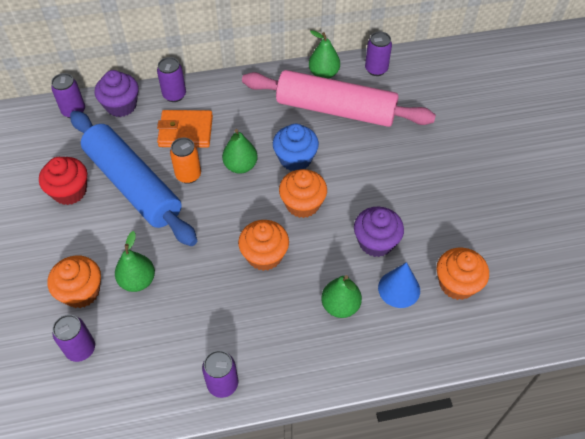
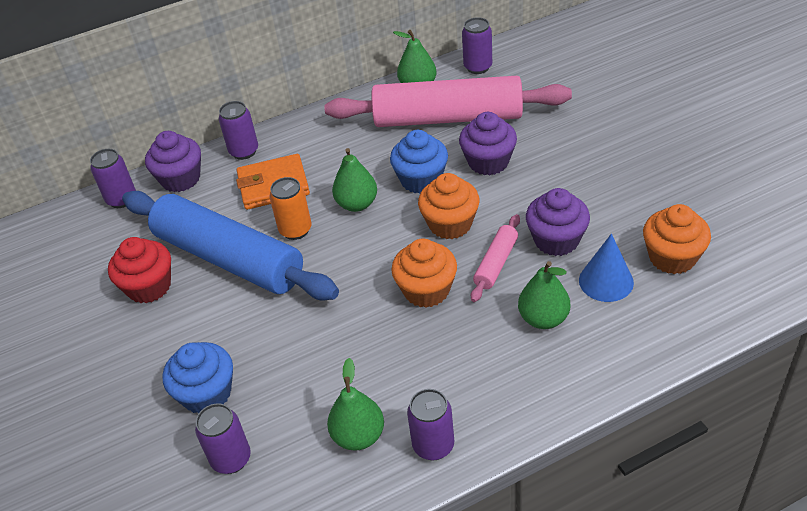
camera: 10 degrees left, 10 degrees down
(81, 292) = (207, 393): orange cupcake -> blue cupcake
(138, 281) = (276, 361): green pear -> green pear (358, 436)
(323, 248) = (496, 263): none -> pink rolling pin
(351, 158) = (488, 162): none -> purple cupcake

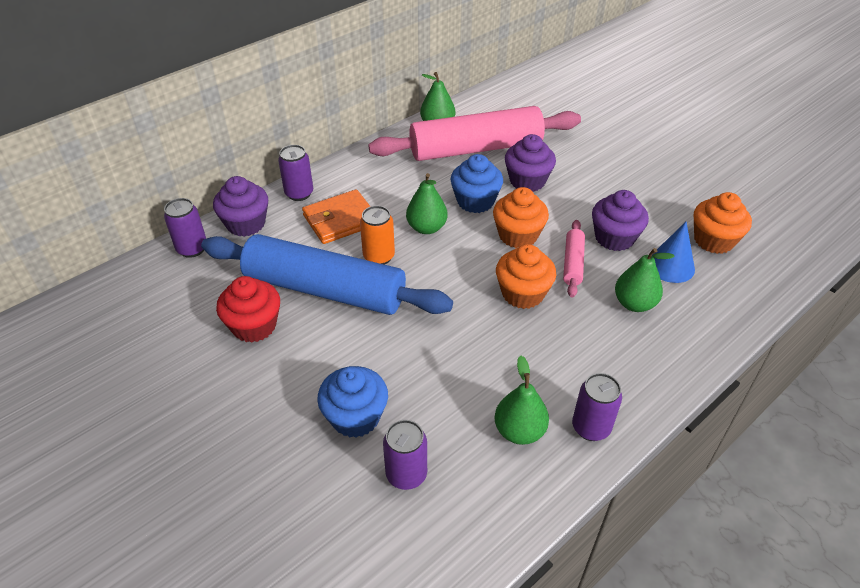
camera: 20 degrees left, 0 degrees up
(478, 67) = (483, 106): purple can -> none

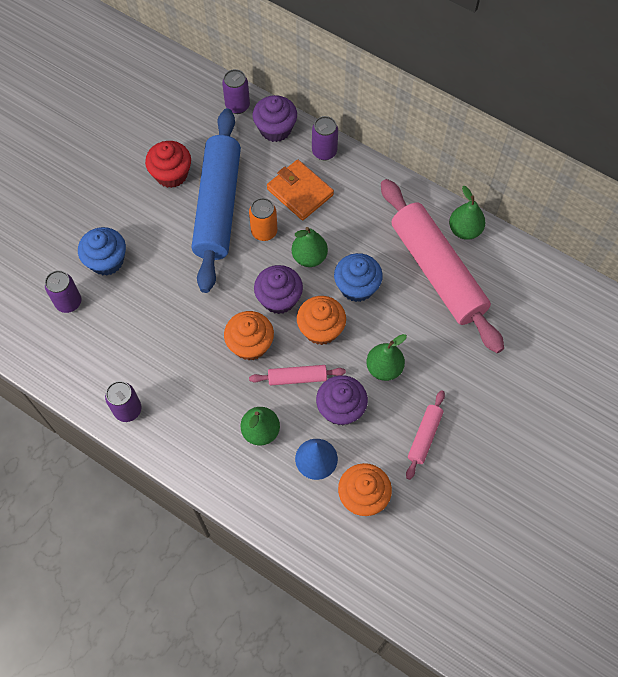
camera: 75 degrees right, 20 degrees up
(519, 431) = (115, 364): green pear -> green pear (384, 368)
(527, 181) = (401, 324): purple cupcake -> purple cupcake (279, 299)
(651, 189) = (424, 436): none -> pink rolling pin

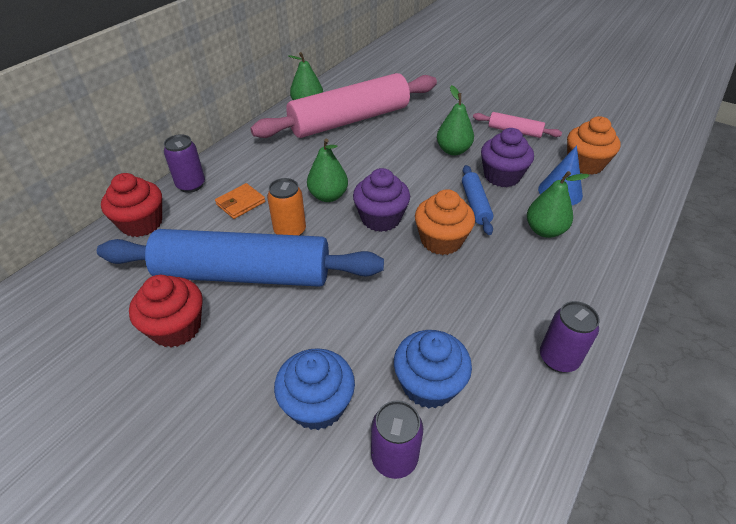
camera: 90 degrees left, 20 degrees down
(237, 106) = (87, 259): purple can -> none
(275, 129) = (141, 223): purple cupcake -> red cupcake
(297, 377) = (475, 204): pink rolling pin -> blue rolling pin
(300, 192) = (240, 203): orange wallet -> orange wallet, size x0.62
(321, 329) = (416, 188): orange cupcake -> none
(357, 287) = (366, 165): blue cupcake -> blue cupcake (428, 384)

